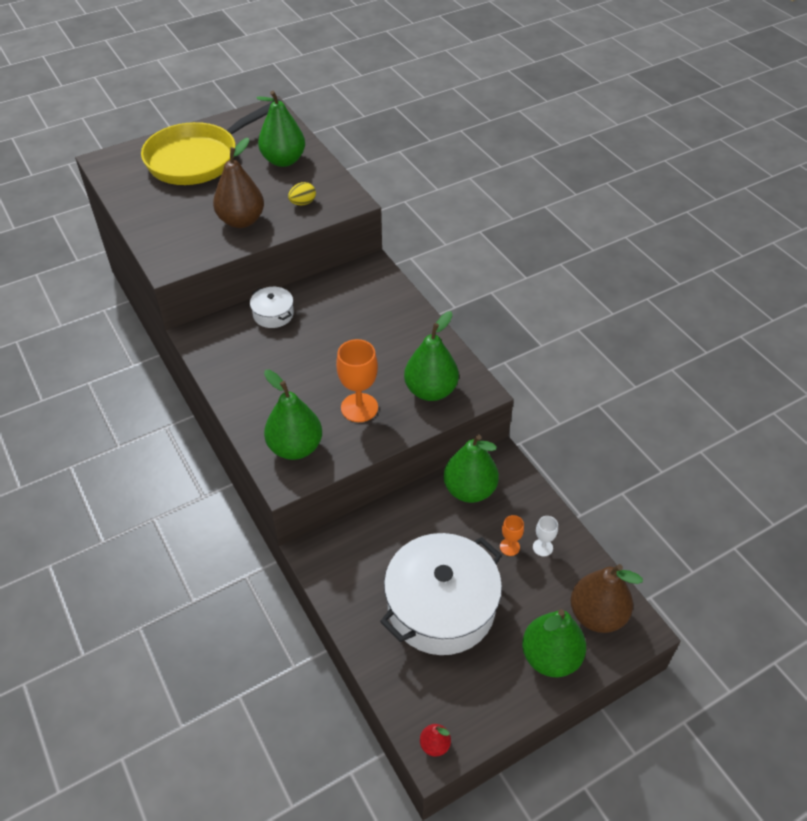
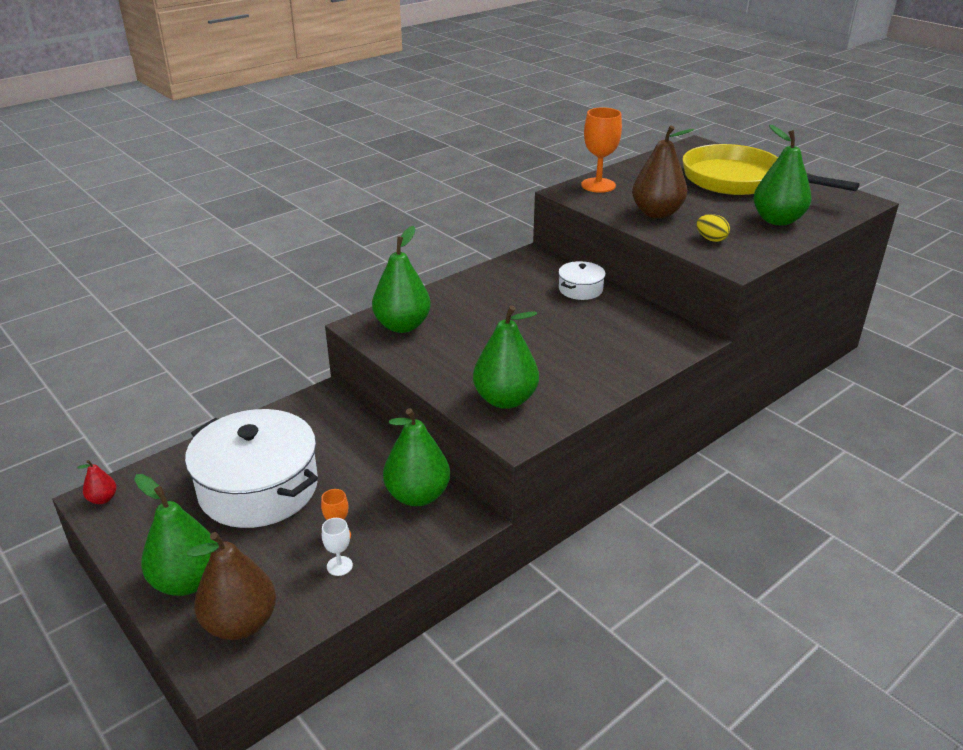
camera: 80 degrees right, 15 degrees down
(359, 408) = (465, 355): orange goblet -> orange goblet (598, 185)

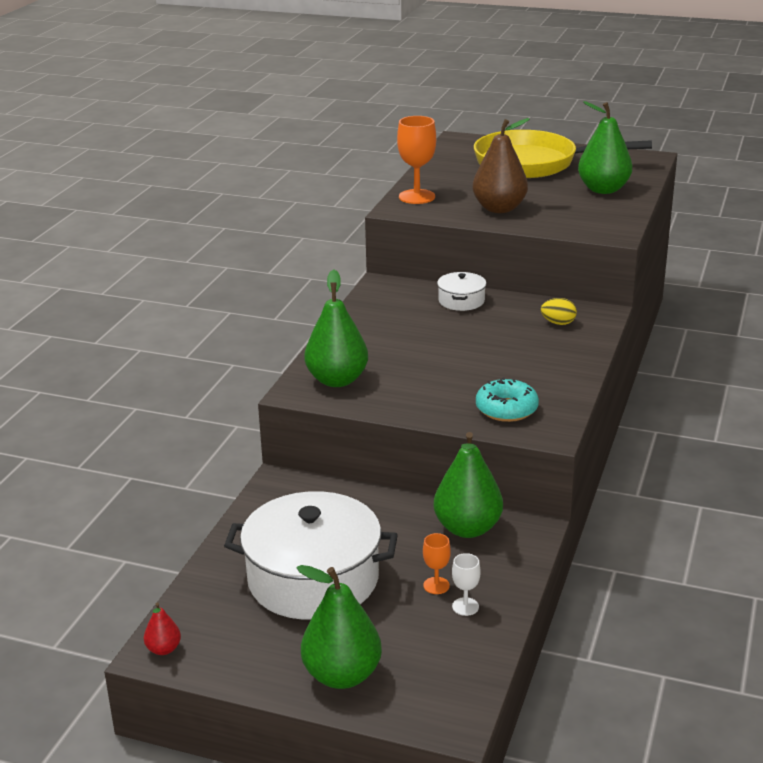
camera: 30 degrees left, 5 degrees down
(240, 623) = (433, 683): brown pear -> none
(505, 400) = (506, 409): green pear -> turquoise donut
(711, 239) = (570, 219): yellow egg -> yellow egg (558, 323)

